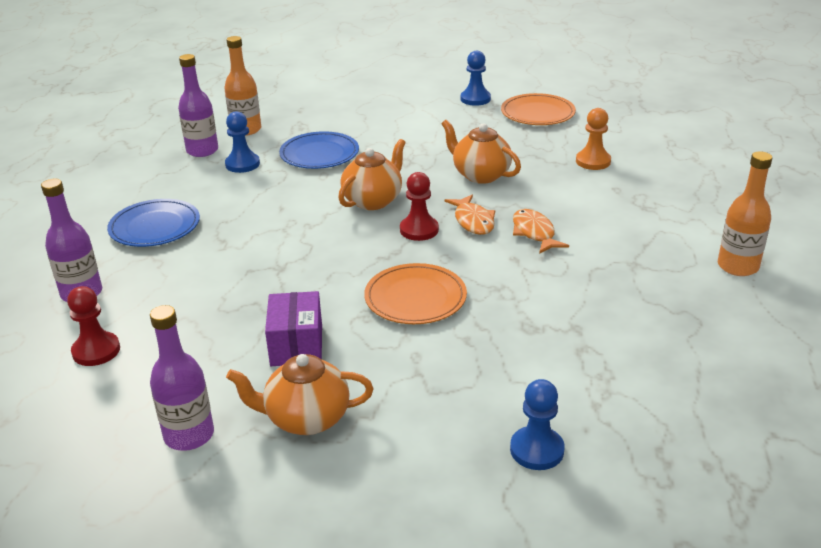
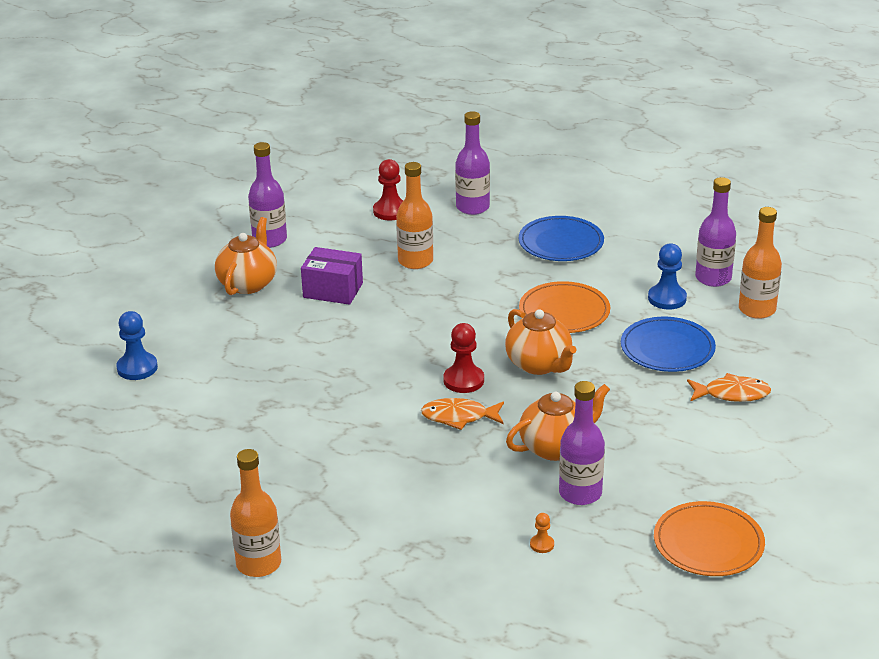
camera: 110 degrees right, 0 degrees up
(214, 304) = (415, 261): none -> orange bottle
(415, 298) = (353, 355): orange plate -> orange plate (564, 311)
(475, 99) = (781, 500): blue pawn -> none
(526, 158) = (580, 493): none -> purple bottle
(534, 233) = (411, 450): orange fish -> orange fish (732, 394)
(593, 161) = (542, 544): orange pawn -> orange pawn, size x0.52

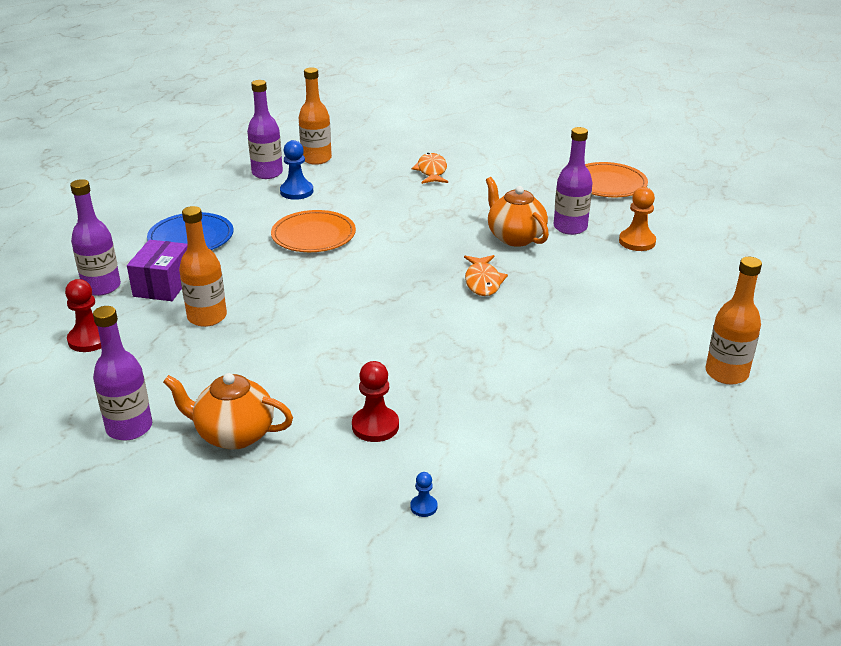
camera: 95 degrees left, 0 degrees up
(137, 368) = (423, 507): blue pawn -> blue pawn, size x0.52
(333, 290) = (259, 368): purple box -> purple box (163, 285)
(463, 380) = (426, 281): red pawn -> red pawn (375, 426)
(539, 365) = (398, 246): orange teapot -> none
(542, 544) = (637, 242): orange pawn -> orange pawn, size x1.92
(667, 348) = (372, 193): blue plate -> none

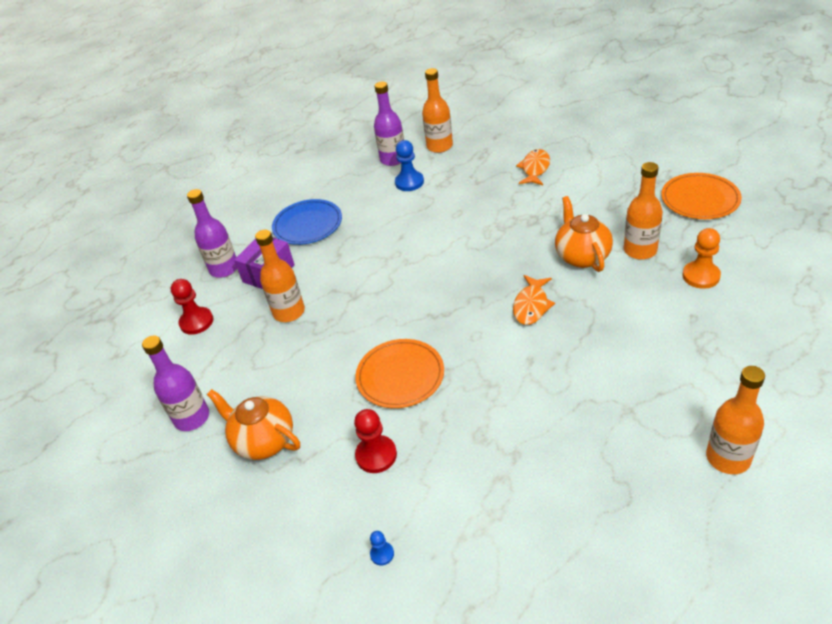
camera: 25 degrees right, 10 degrees up
(313, 235) = (405, 233): orange plate -> orange plate (400, 376)
(570, 227) = (640, 250): purple bottle -> orange bottle

